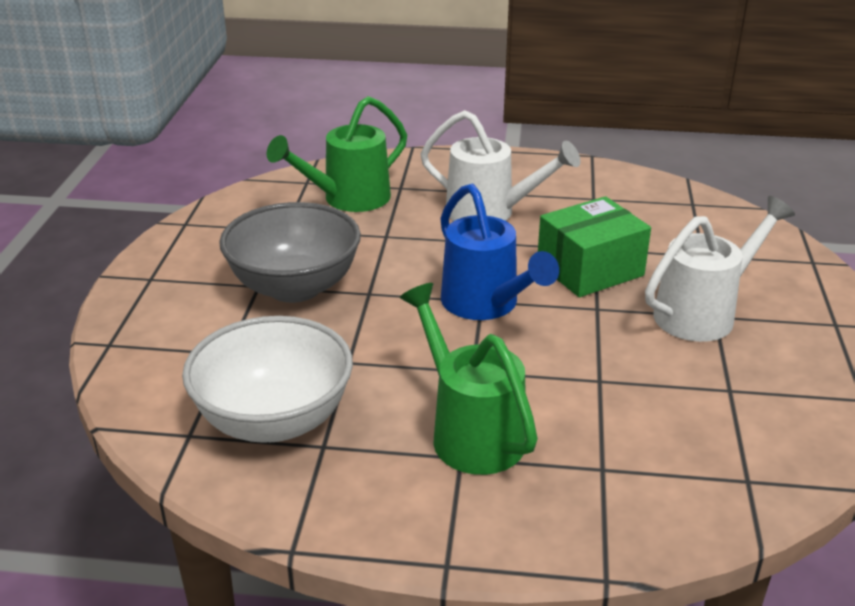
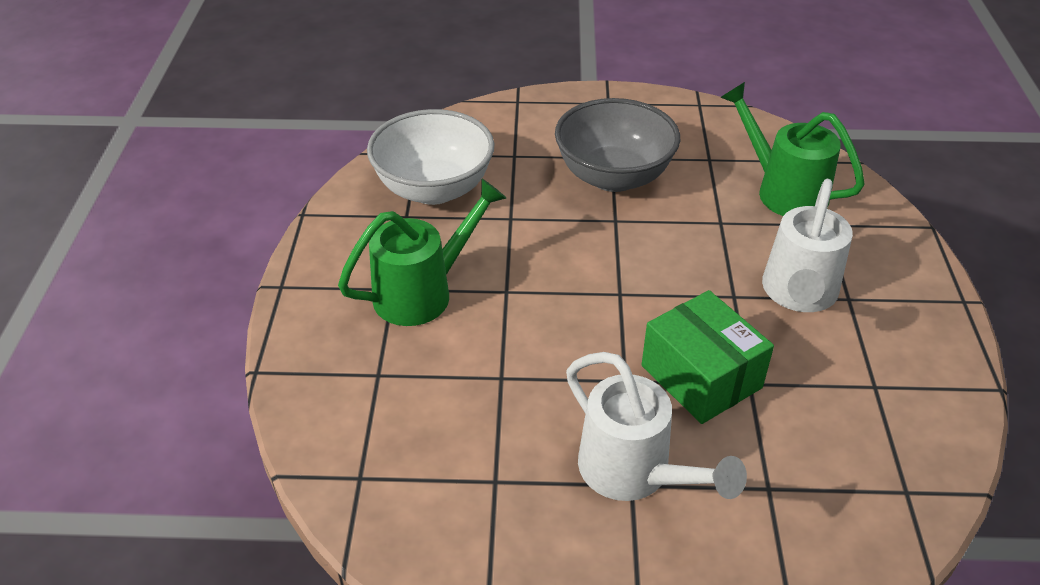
camera: 85 degrees right, 10 degrees up
(485, 304) = (612, 296): blue watering can -> none

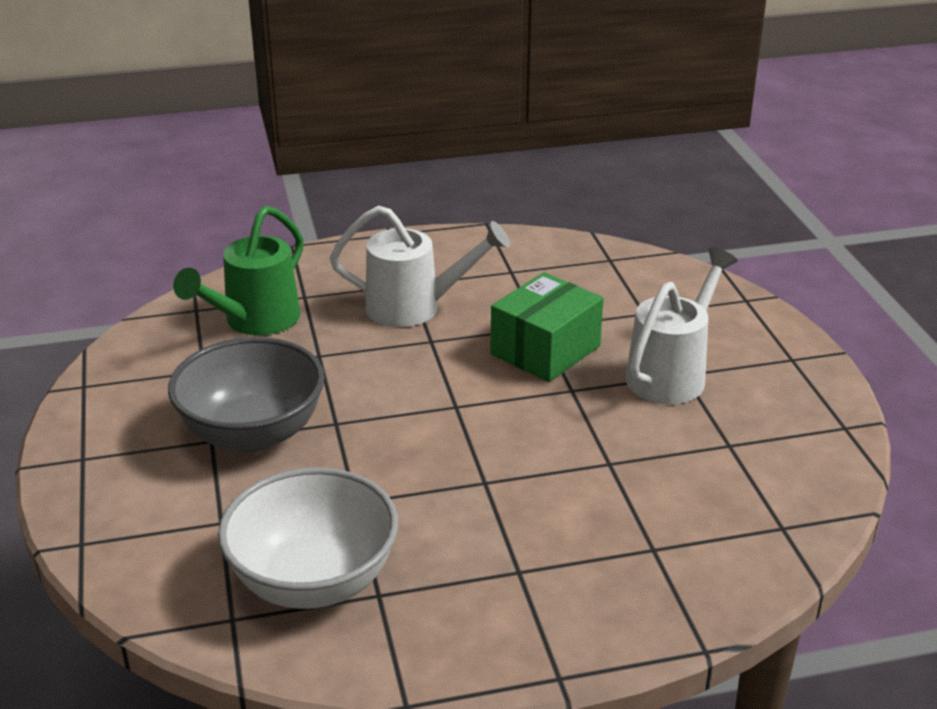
camera: 105 degrees left, 10 degrees down
(422, 292) = (515, 544): green watering can -> none

